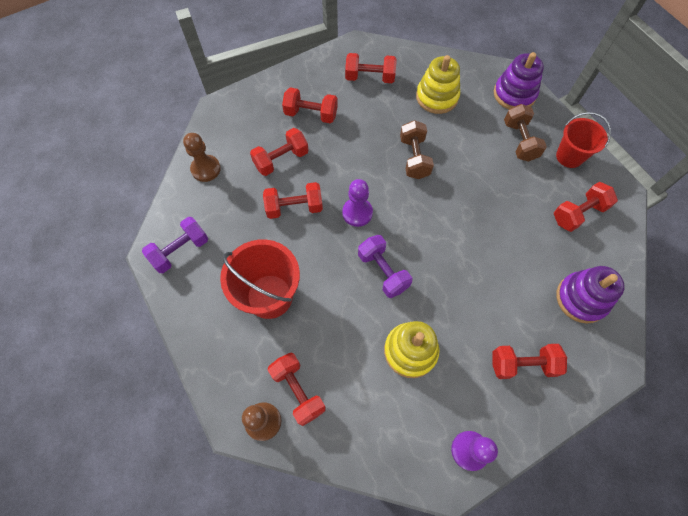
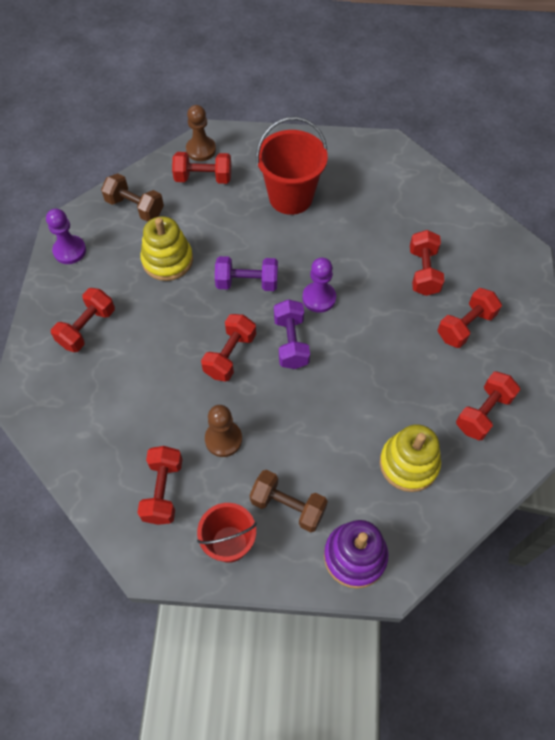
camera: 125 degrees right, 5 degrees down
(180, 251) = (378, 161): purple dumbbell -> purple dumbbell (291, 342)
(206, 169) = (453, 212): brown pawn -> brown pawn (223, 439)
(294, 207) = (361, 254): red dumbbell -> red dumbbell (230, 355)
(414, 158) = (344, 384): brown dumbbell -> brown dumbbell (135, 207)
(581, 298) = (90, 418): purple stacking toy -> none

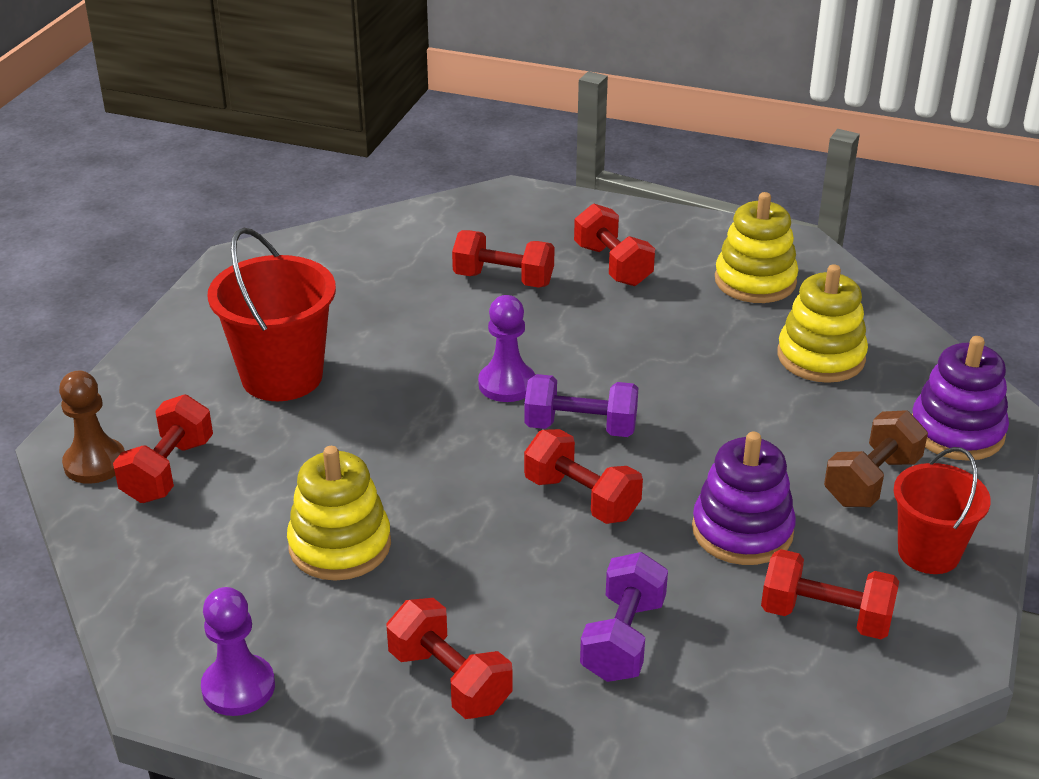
camera: 75 degrees left, 25 degrees down
(135, 207) = (182, 573): brown dumbbell -> none
(223, 439) = (742, 531): brown pawn -> purple stacking toy
(247, 283) = (440, 455): purple dumbbell -> purple dumbbell (623, 639)
(483, 412) = (755, 281): red dumbbell -> yellow stacking toy

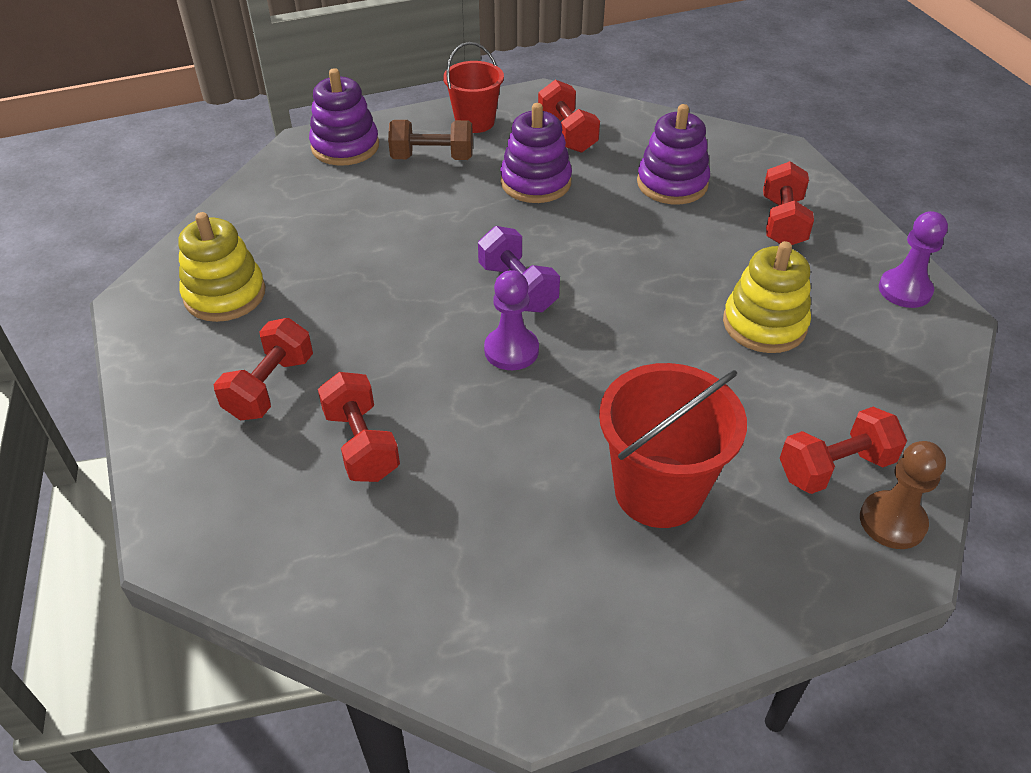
camera: 130 degrees left, 10 degrees up
(581, 498) = (586, 251): red dumbbell -> none
(623, 639) = (672, 184): purple dumbbell -> purple stacking toy
(821, 357) = (311, 223): yellow stacking toy -> none

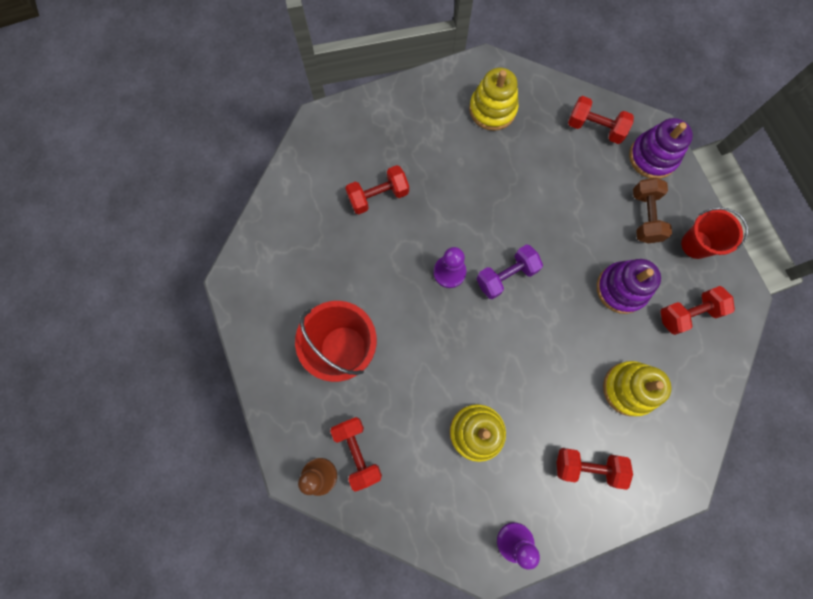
camera: 90 degrees right, 30 degrees up
(270, 387) = (419, 146): red dumbbell -> red dumbbell (595, 128)
(672, 184) = (629, 388): purple stacking toy -> yellow stacking toy

